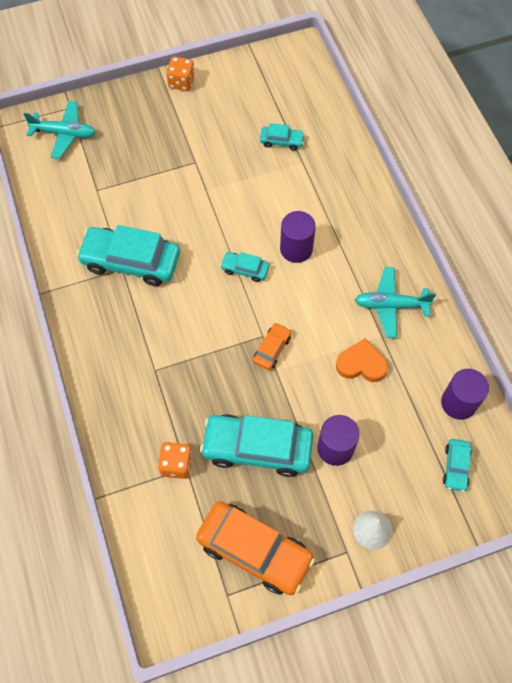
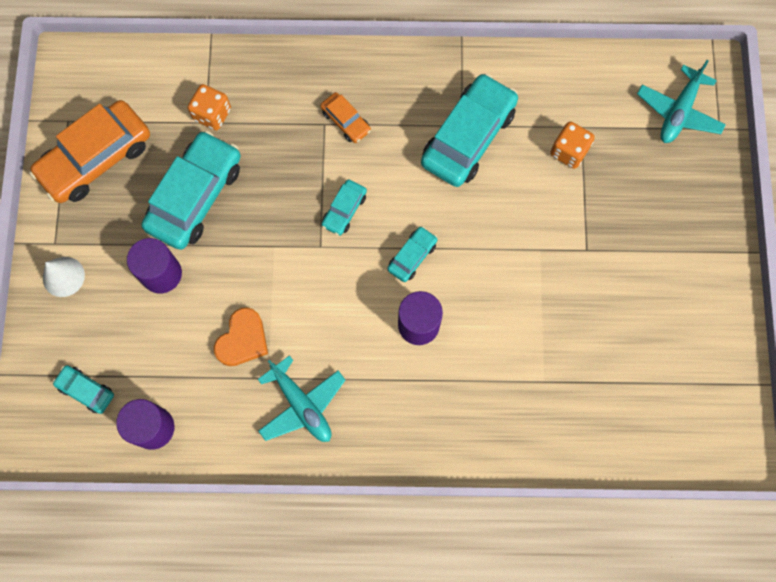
camera: 110 degrees right, 10 degrees up
(181, 82) = (723, 273): orange dice -> orange dice (569, 151)
(272, 349) = (300, 250): orange car -> orange car (346, 121)
(281, 141) = (585, 367): turquoise car -> turquoise car (344, 210)
(390, 305) = (301, 405): turquoise plane -> turquoise plane turned 120 degrees clockwise

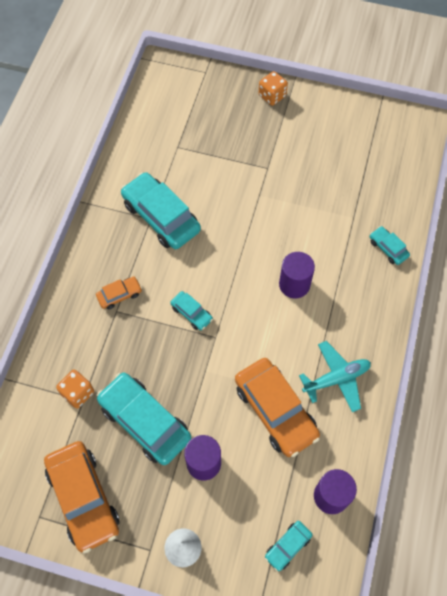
camera: 75 degrees left, 10 degrees down
(243, 340) = (275, 410): orange heart -> orange car
(412, 256) = (241, 276): turquoise car -> turquoise car (388, 248)
(569, 151) = (193, 159): orange dice -> orange dice (272, 96)
(678, 112) = (186, 90): turquoise plane -> none

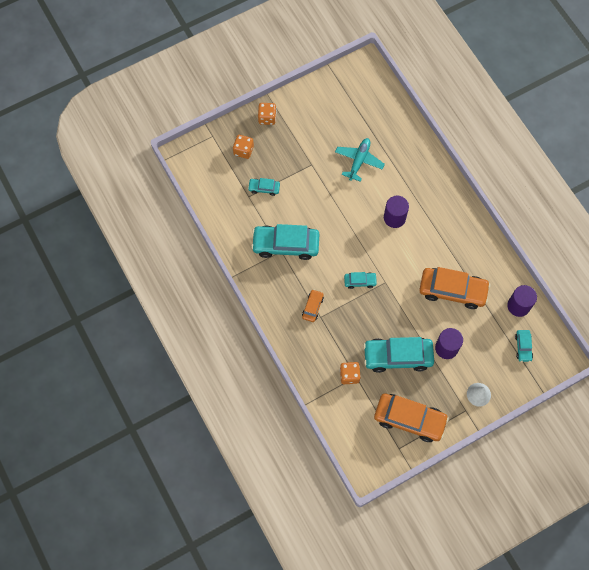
camera: 45 degrees left, 5 degrees up
(218, 105) = (243, 150): none -> orange dice
(336, 379) = (464, 247): turquoise plane -> turquoise plane (359, 161)
(388, 248) = (420, 154): turquoise car -> turquoise car (264, 188)

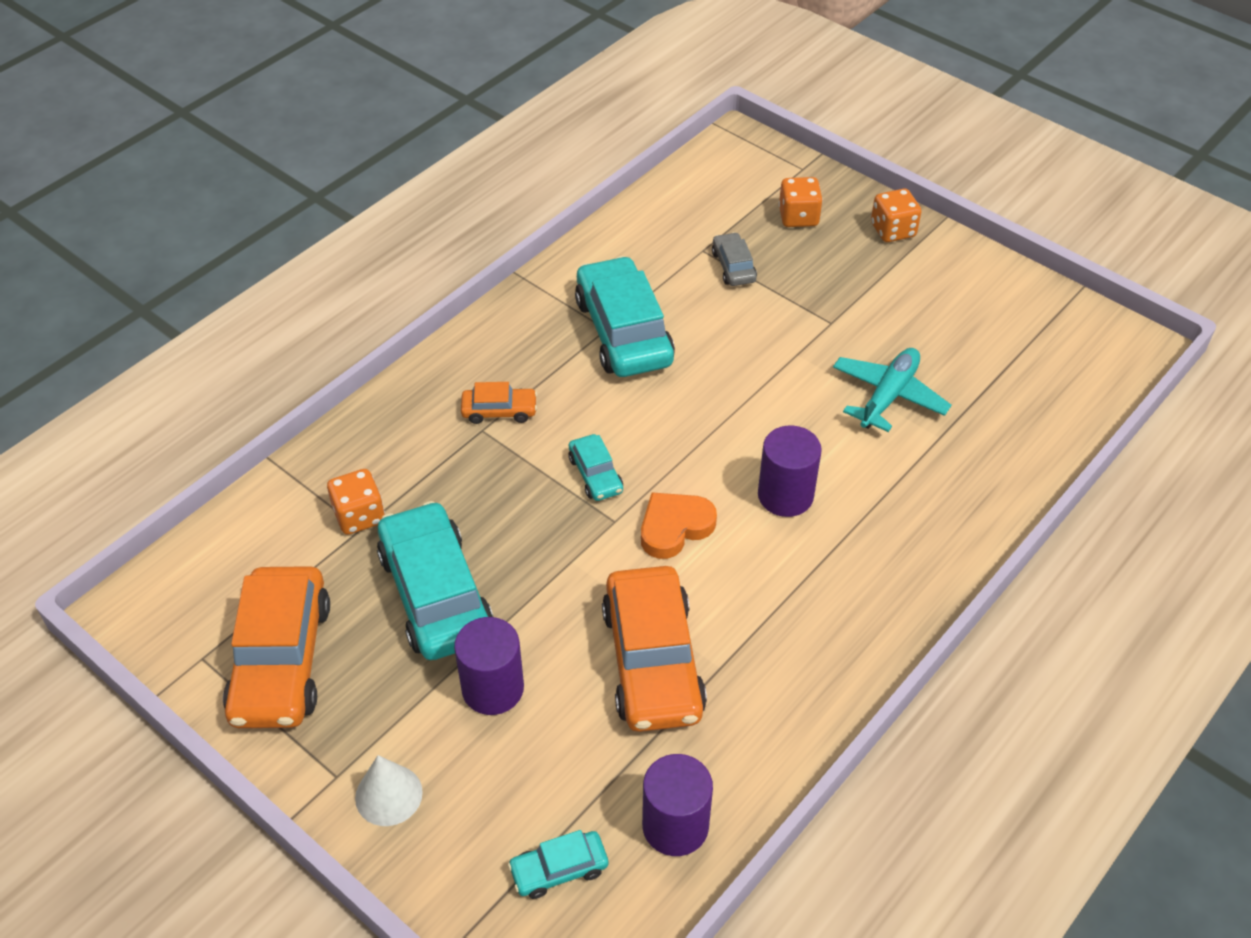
camera: 70 degrees right, 20 degrees down
(264, 188) = (733, 266): turquoise car -> grey car
(359, 161) = (888, 396): turquoise plane -> turquoise plane turned 60 degrees counterclockwise
(396, 262) = (674, 527): none -> orange heart

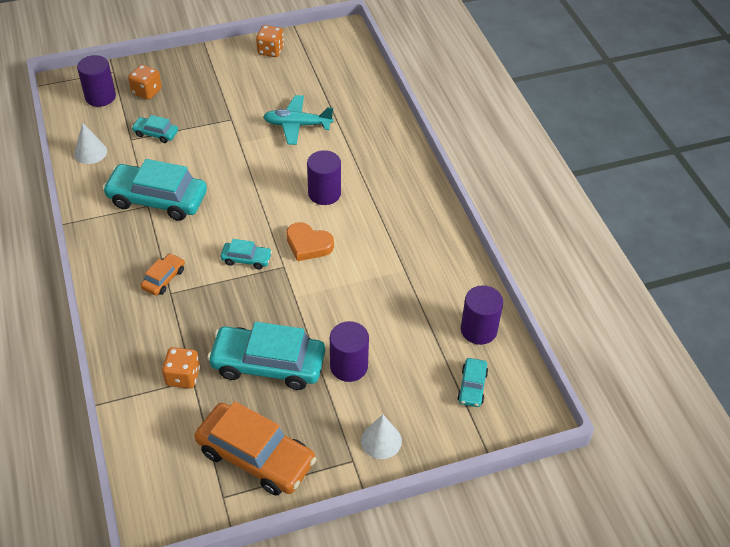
camera: 60 degrees left, 0 degrees up
(647, 228) = (90, 152): none -> white cone
(652, 661) = (381, 293): orange car -> none
(674, 527) = (308, 245): orange heart -> orange heart turned 60 degrees counterclockwise
(733, 266) = (156, 133): grey car -> turquoise car
(747, 183) = (100, 97): none -> purple cylinder
(888, 396) = (297, 125): turquoise plane -> turquoise plane turned 60 degrees counterclockwise
(893, 230) = (193, 64): orange dice -> orange dice (270, 50)

